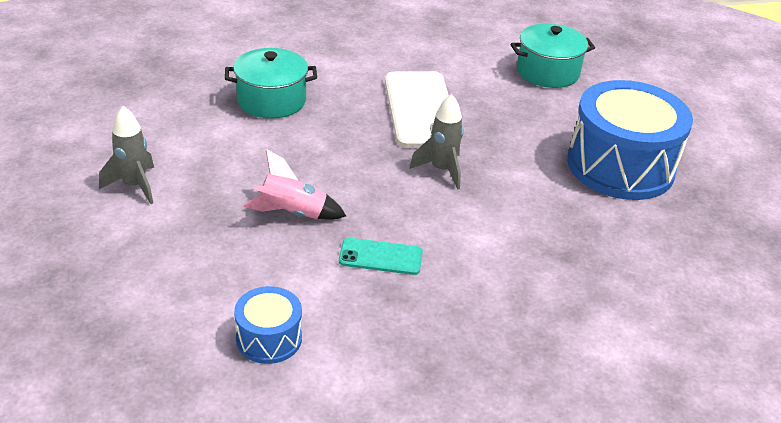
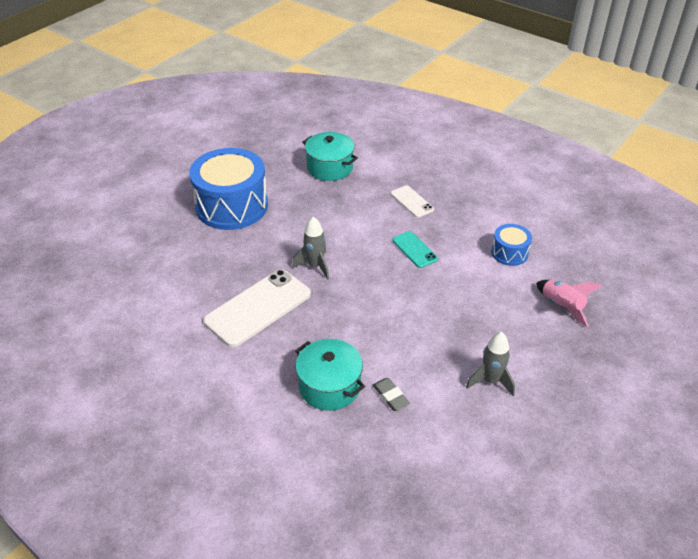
camera: 125 degrees left, 5 degrees up
(212, 123) = (390, 396): none -> grey eraser
(292, 213) = (425, 299): pink rocket -> pink rocket (562, 306)
(481, 317) = (412, 202): none -> white phone
(547, 72) = (140, 275): turquoise pot -> turquoise pot (330, 167)

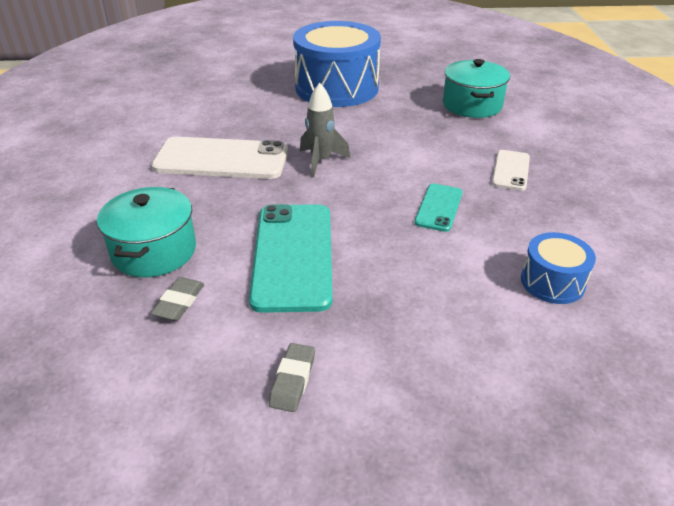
camera: 50 degrees right, 5 degrees down
(396, 329) = (293, 256): none -> turquoise phone
(491, 381) = (293, 380): grey rocket -> grey eraser
(562, 306) = (528, 386): pink rocket -> none

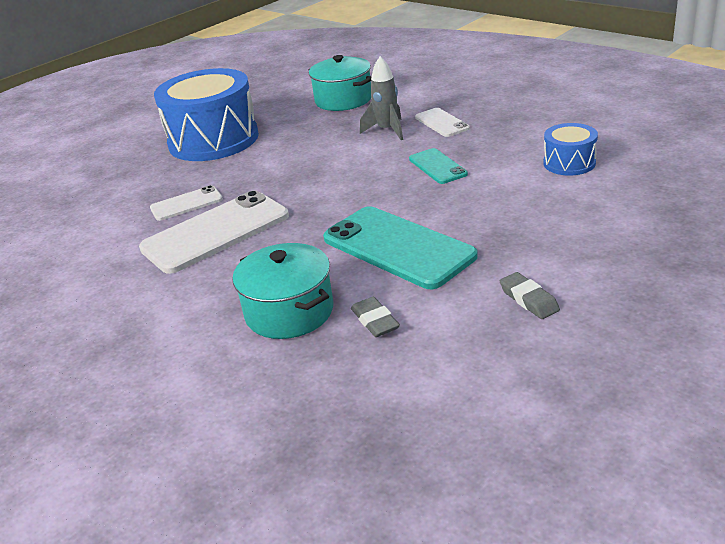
camera: 40 degrees left, 5 degrees down
(243, 127) = (186, 204): none -> white phone
(321, 161) = (302, 188): grey rocket -> grey rocket (387, 131)

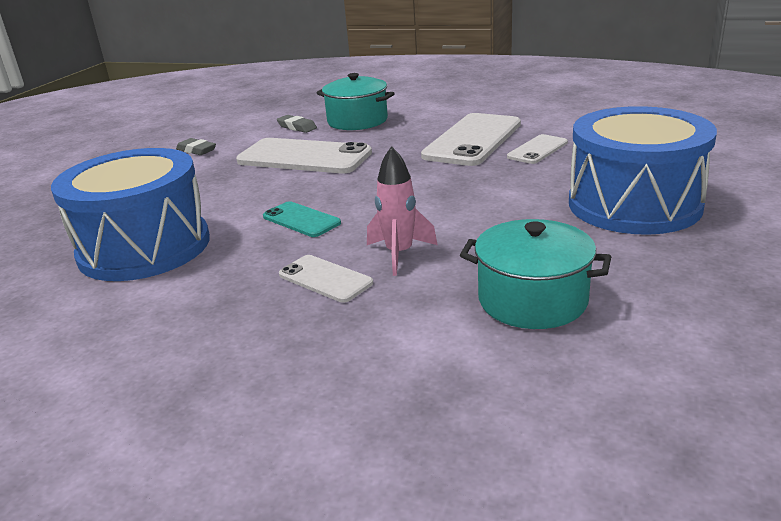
camera: 155 degrees right, 5 degrees down
(387, 131) = (399, 254): grey rocket -> pink rocket
(398, 247) = (304, 157): turquoise phone -> white phone
(569, 163) = (144, 247): blue drum -> blue drum, size x2.10

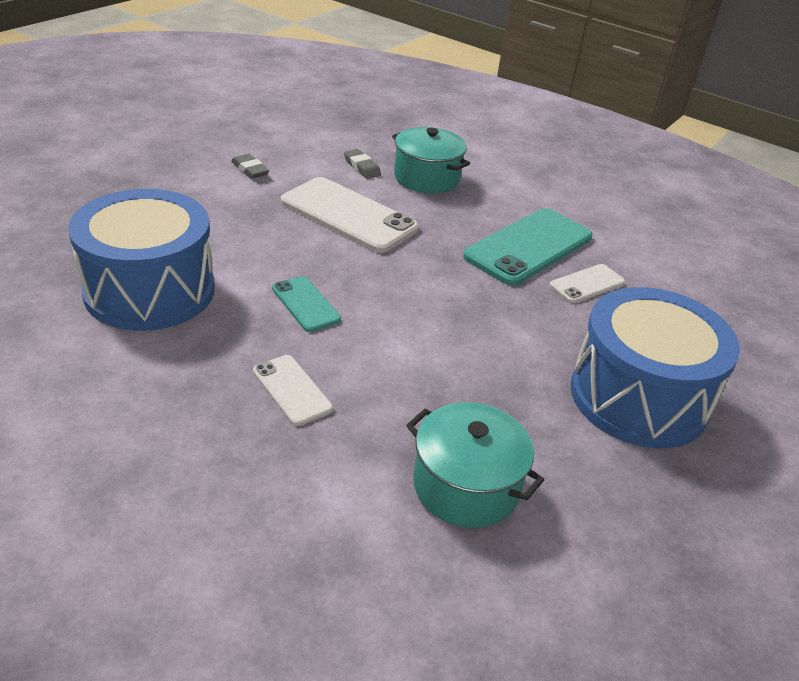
camera: 10 degrees right, 10 degrees up
(399, 254) = (374, 382): pink rocket -> none
(472, 140) = (528, 247): white phone -> turquoise phone

